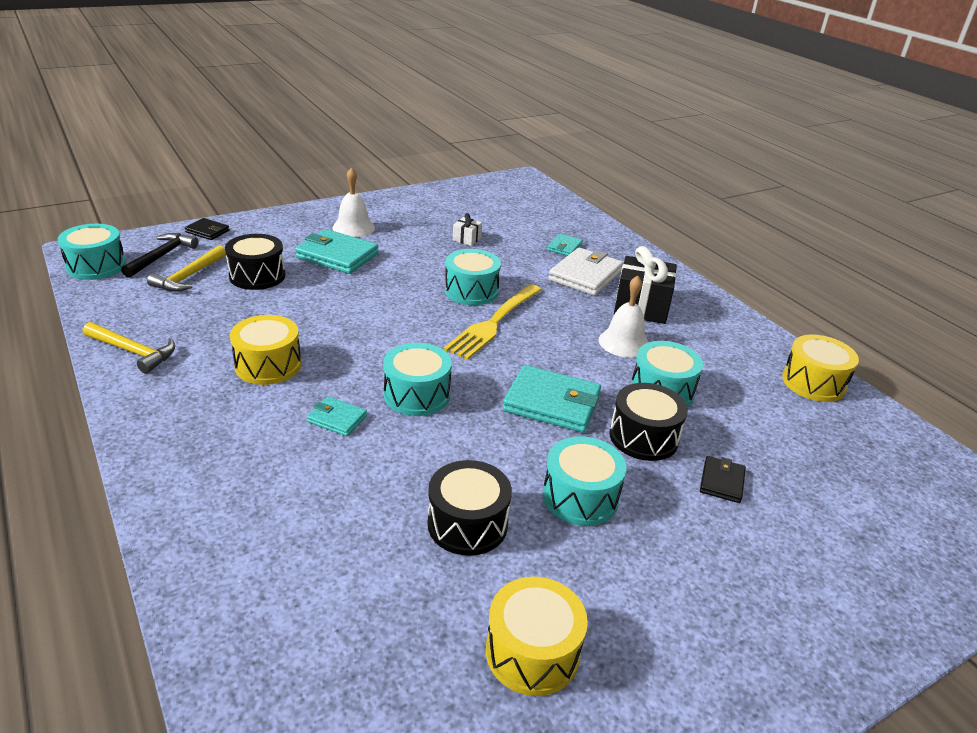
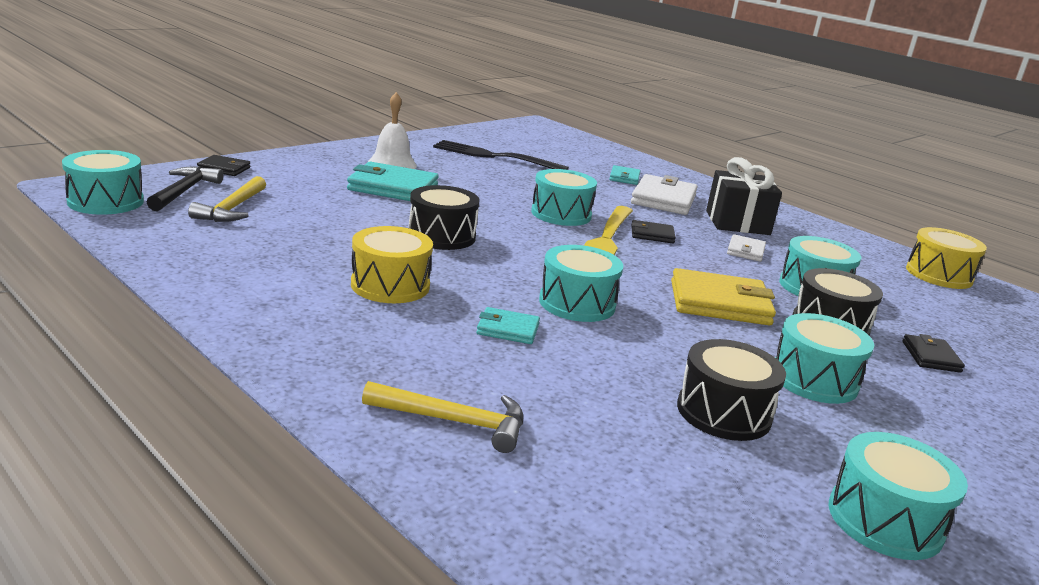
camera: 15 degrees left, 10 degrees down
(133, 351) = (214, 280): yellow hammer -> yellow hammer (454, 421)
(257, 276) = (314, 206): black drum -> black drum (441, 236)
(453, 219) = (494, 156): none -> black fork
(466, 239) = (521, 172): white gift -> none
(532, 652) = (885, 520): yellow drum -> turquoise drum
(543, 319) = (652, 235): none -> black wallet
(552, 403) = (719, 303): turquoise wallet -> yellow wallet
(624, 342) = (745, 251): white bell -> white wallet

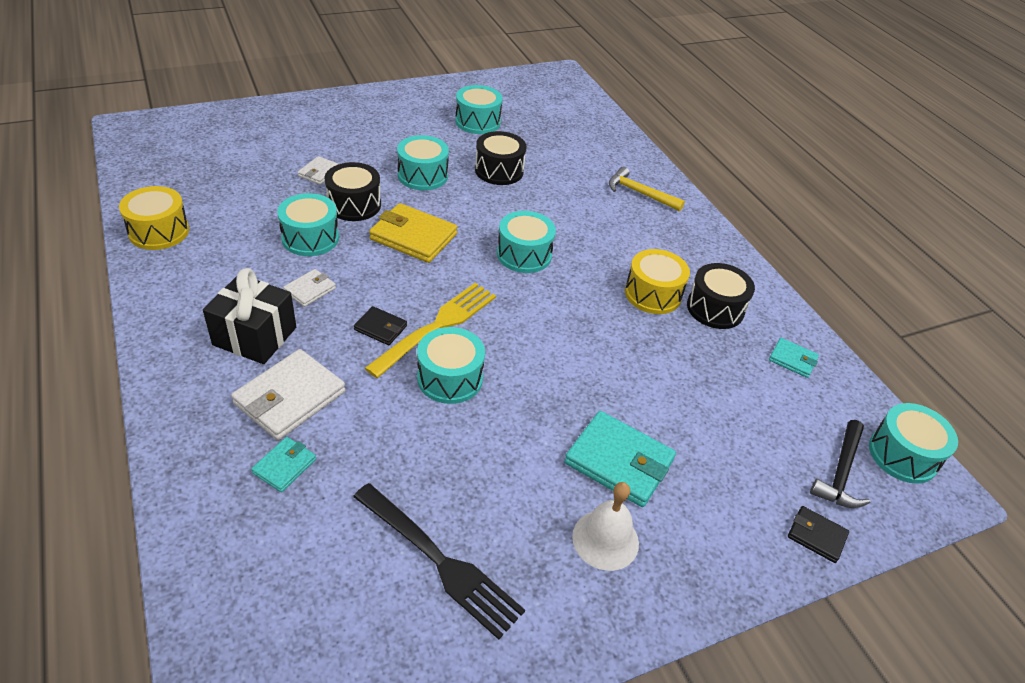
camera: 160 degrees left, 20 degrees up
(232, 209) = (785, 427): yellow hammer -> none
(441, 236) = (594, 353): black drum -> black drum (715, 308)
(507, 329) = (586, 241): turquoise wallet -> turquoise wallet (792, 360)
(931, 357) = (319, 172): black wallet -> white wallet

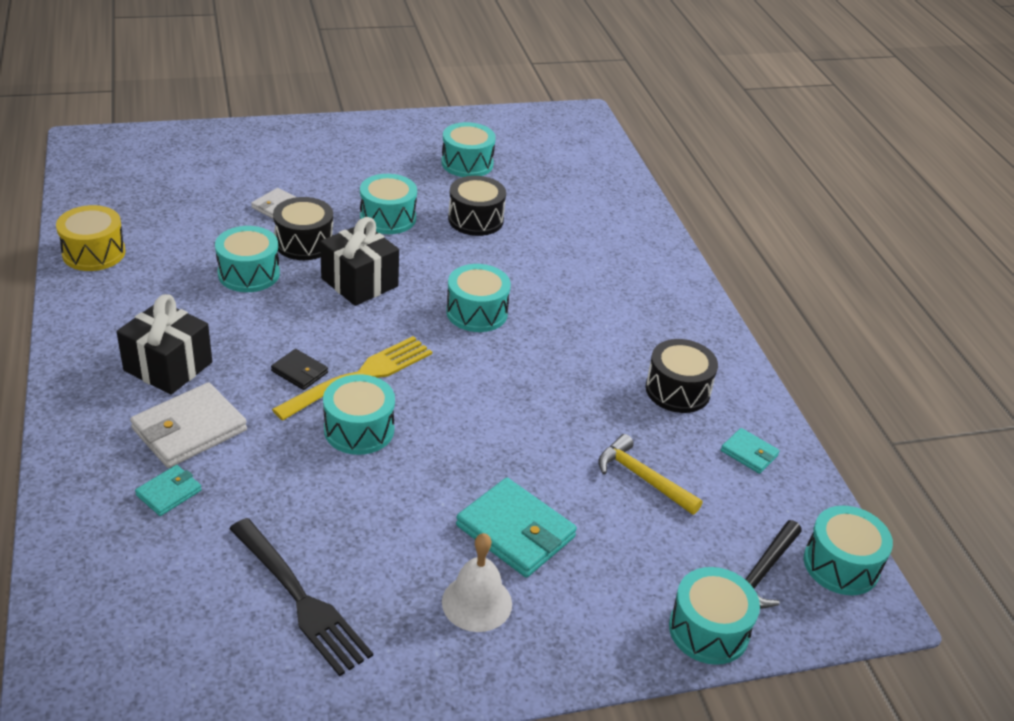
camera: 10 degrees right, 5 degrees down
(310, 290) = (235, 326): white wallet -> none
(413, 237) = (359, 282): yellow wallet -> black gift
(640, 193) = (632, 258): yellow hammer -> yellow hammer (643, 478)
(652, 294) = (610, 368): yellow drum -> none
(816, 536) = (708, 630): black wallet -> turquoise drum

